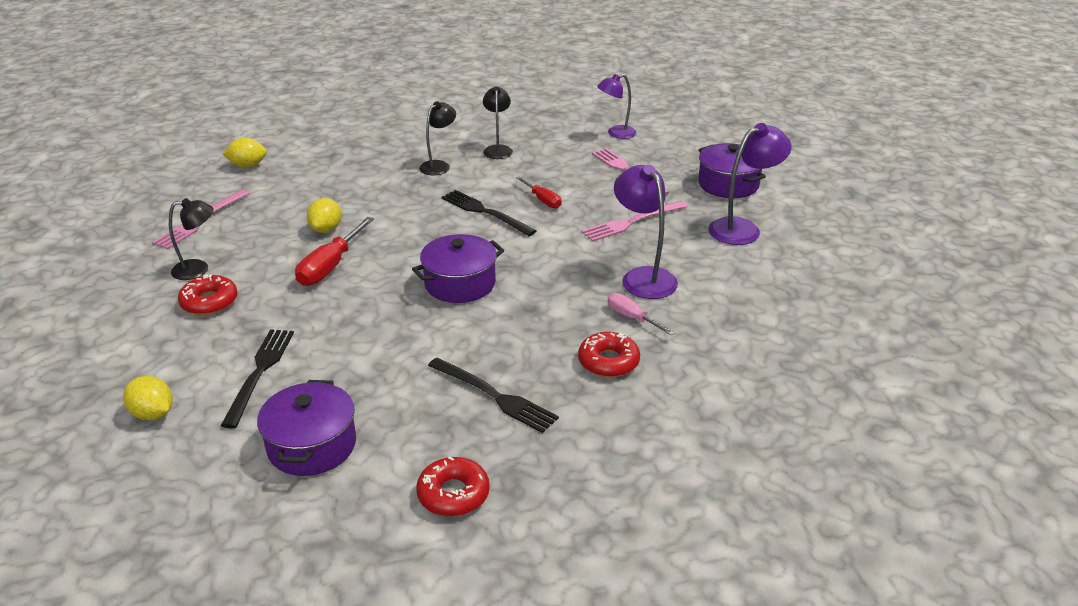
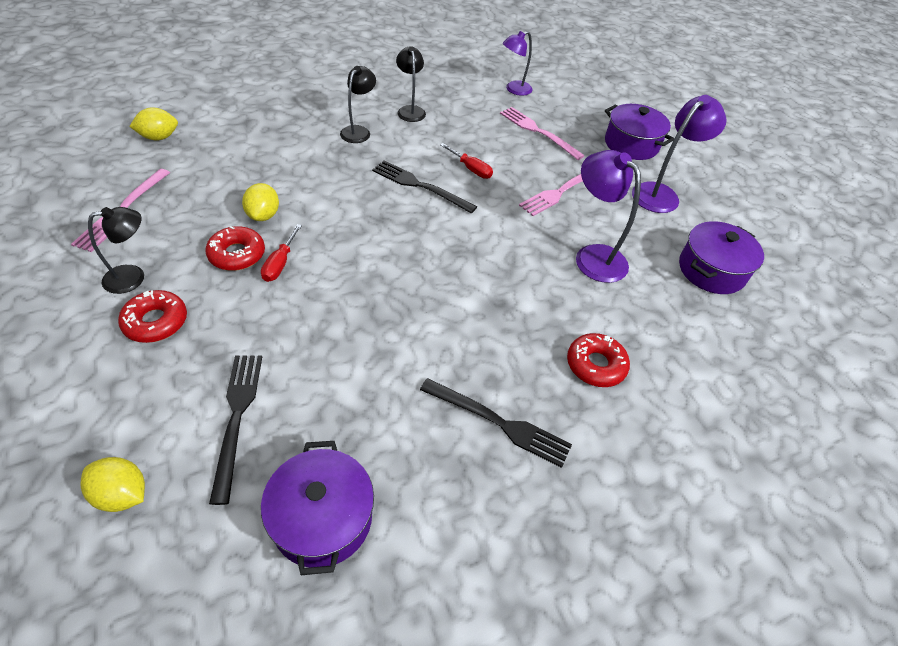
camera: 15 degrees left, 15 degrees up
(330, 266) = (280, 263): red screwdriver -> red screwdriver, size x0.62
(453, 494) = (496, 568): red donut -> red donut (237, 254)
(460, 283) = (421, 277): purple pot -> purple pot (711, 270)
(632, 318) = (600, 307): pink screwdriver -> none

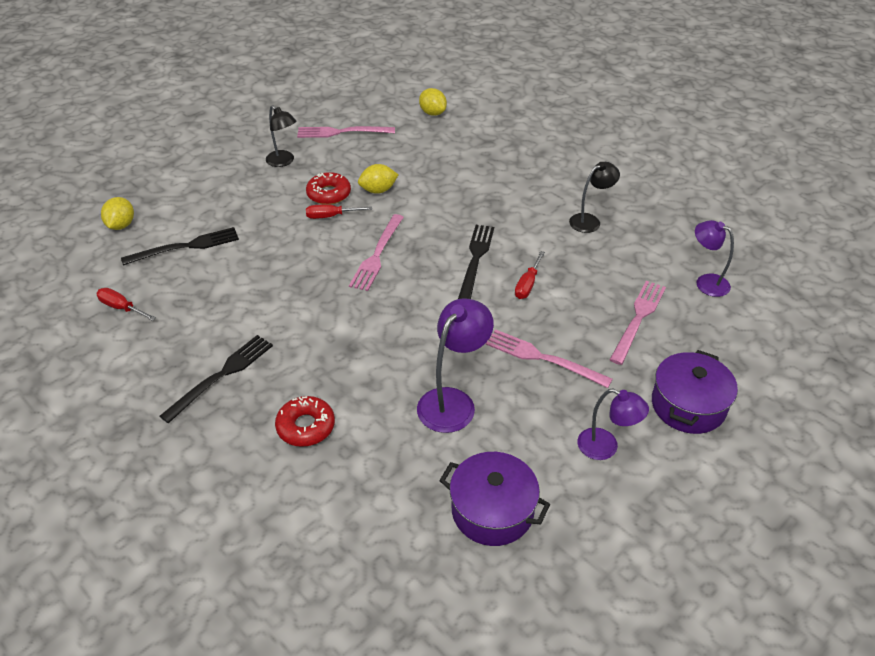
camera: 75 degrees right, 5 degrees down
(156, 322) = (249, 186): red donut -> none
(322, 518) = (122, 308): purple pot -> red screwdriver
(358, 131) = (527, 201): black lamp -> none
(372, 246) = (377, 255): none -> pink fork
(499, 423) = (221, 375): black fork -> black fork turned 150 degrees counterclockwise
(661, 194) = (606, 447): purple lamp -> purple lamp, size x0.67

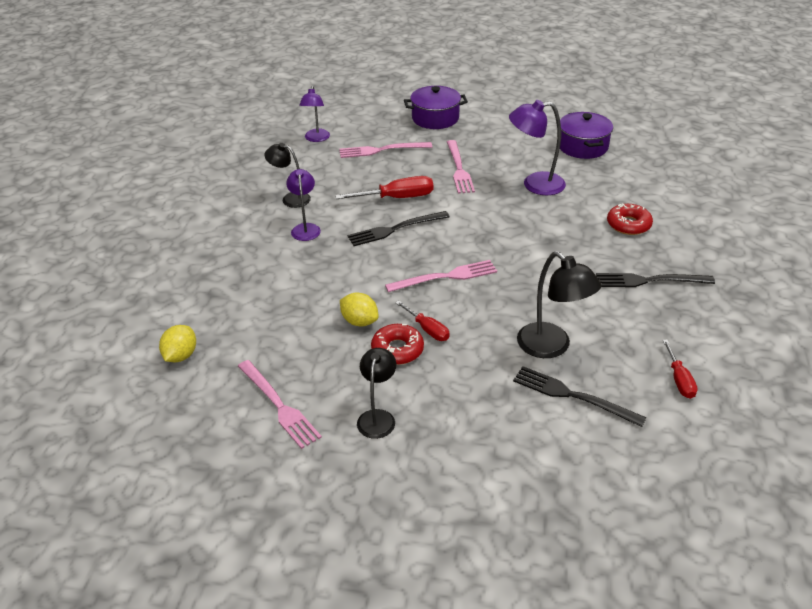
camera: 125 degrees left, 5 degrees down
(121, 225) = (608, 471): yellow lemon -> none
(236, 265) = (551, 347): none -> black lamp
(527, 284) = (396, 198): red screwdriver -> red screwdriver, size x1.62
(606, 447) = (497, 131): purple lamp -> purple lamp (305, 228)

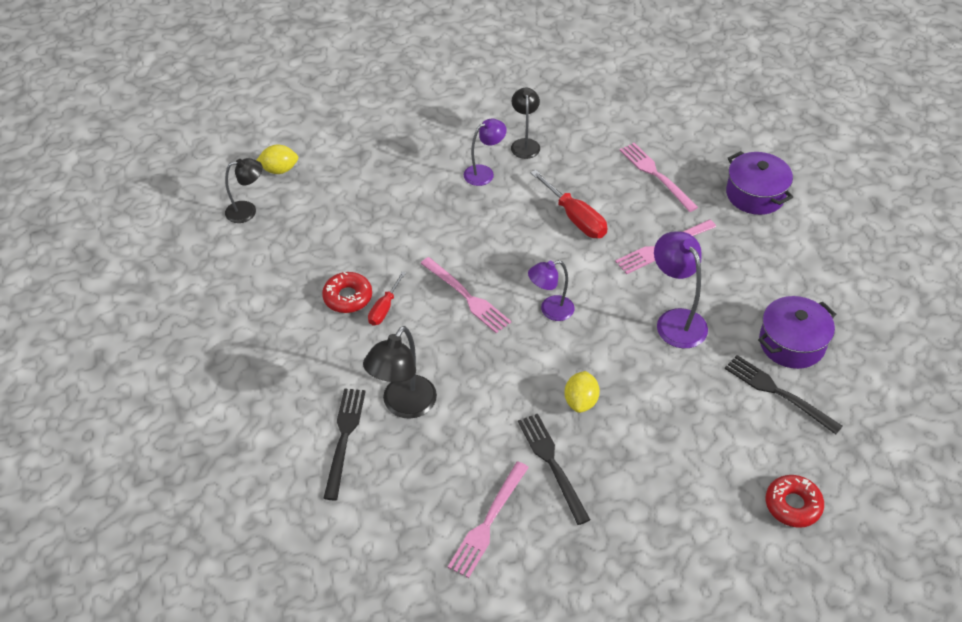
camera: 65 degrees right, 10 degrees up
(279, 405) = (250, 249): pink fork -> pink fork (488, 522)
(316, 139) = (642, 119): purple lamp -> purple lamp (550, 310)
(359, 321) = (372, 259): yellow lemon -> yellow lemon (580, 401)
(377, 417) = (262, 313): black lamp -> black lamp (247, 211)
(395, 229) = (521, 235): black fork -> black fork (778, 392)
(628, 225) = (648, 424): red donut -> red donut (792, 505)
(679, 379) = (404, 518): red screwdriver -> none

